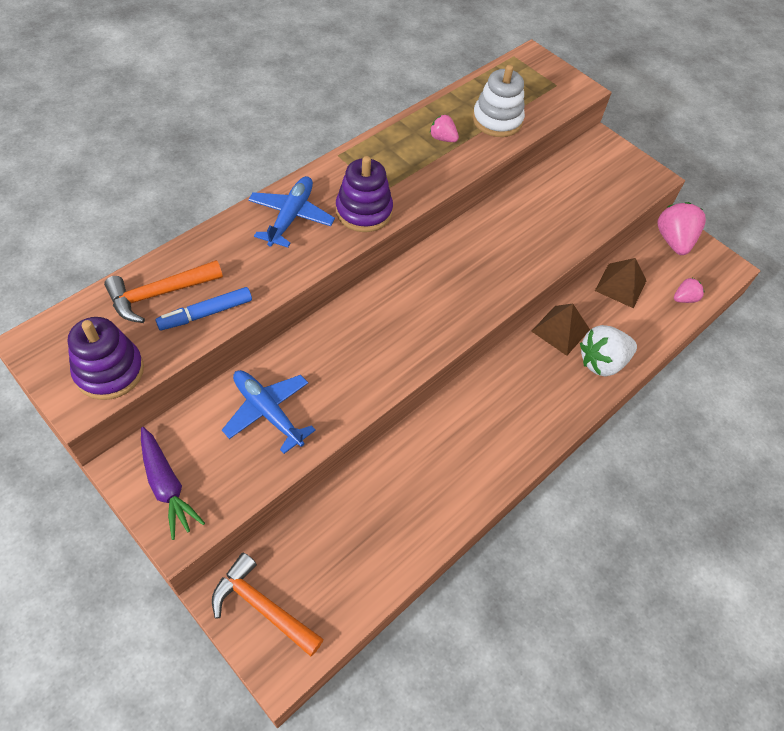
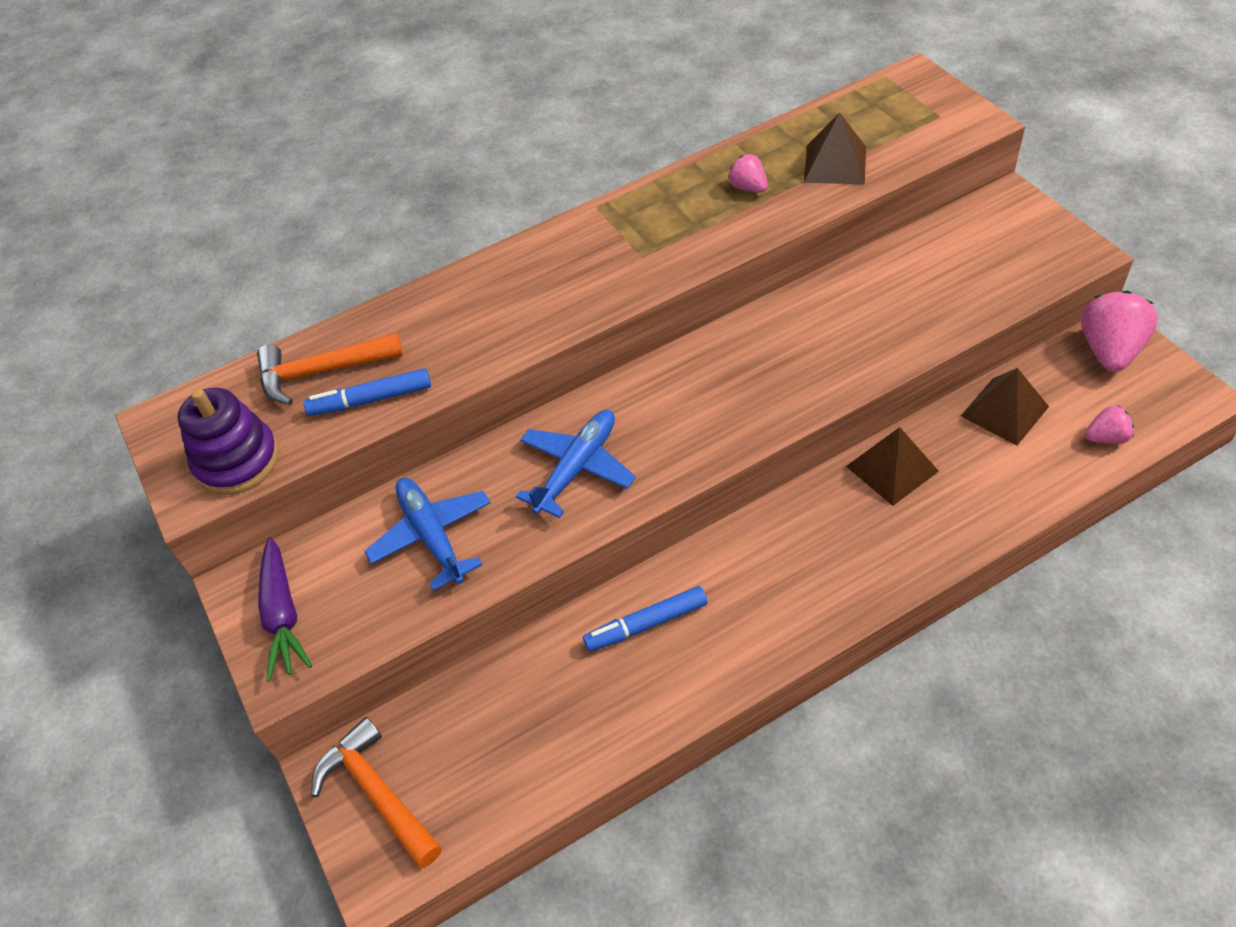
camera: 25 degrees right, 5 degrees down
(290, 217) = (511, 284): blue plane -> blue plane (576, 468)
(364, 211) = (611, 281): purple stacking toy -> none
(425, 456) = (646, 624): none -> blue marker
(497, 120) = (835, 164): white stacking toy -> brown pyramid
(602, 362) = (946, 520): white strawberry -> none

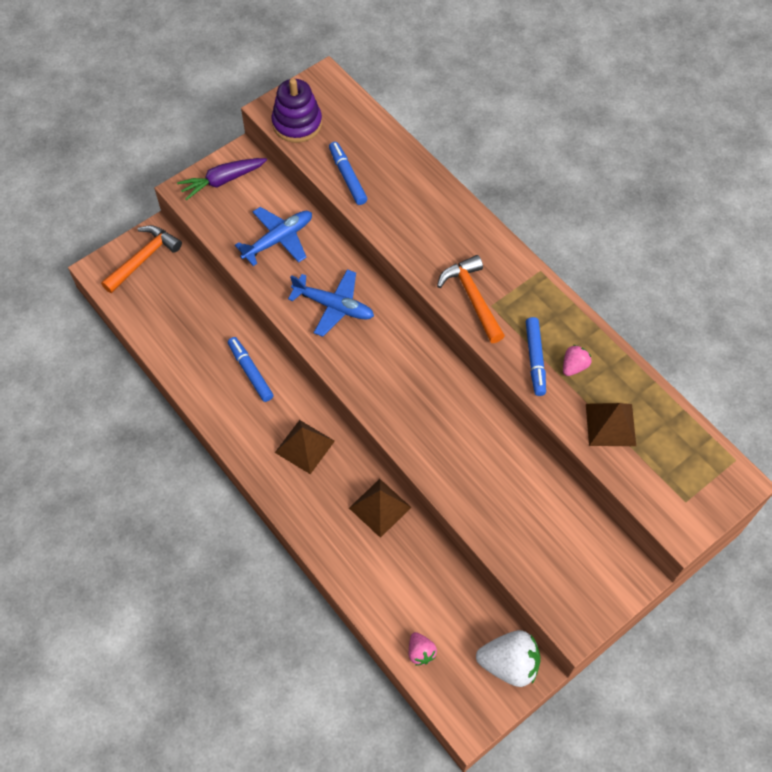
camera: 75 degrees right, 10 degrees up
(322, 372) = (368, 146): orange hammer -> orange hammer (472, 298)
(733, 221) = (535, 359): none -> blue marker
(1004, 411) = (439, 583): brown pyramid -> brown pyramid (305, 446)
(1109, 351) = (509, 664): pink strawberry -> white strawberry

